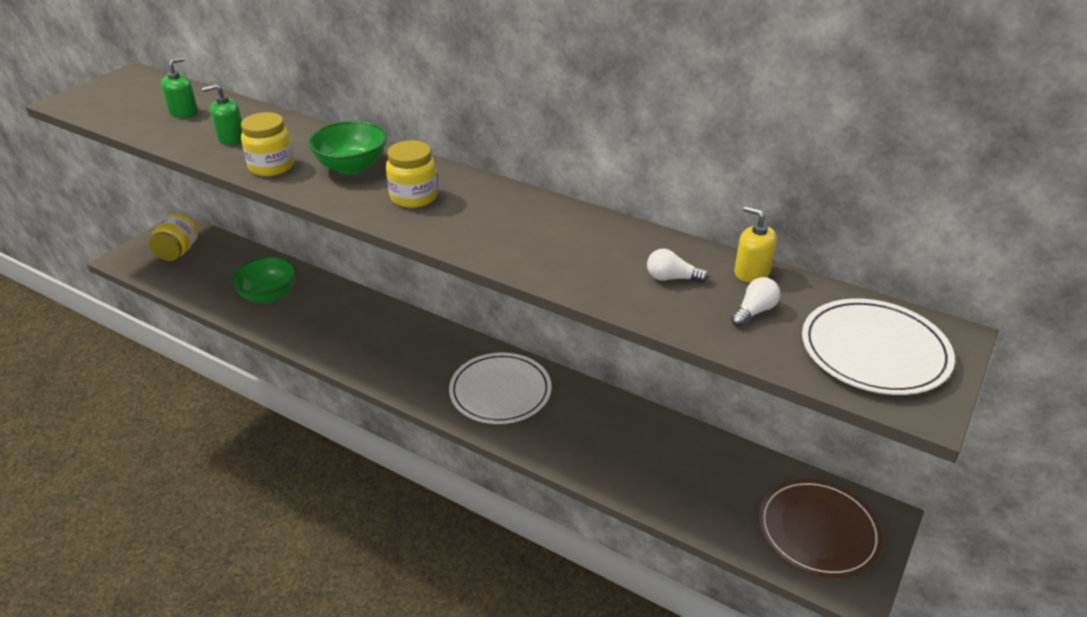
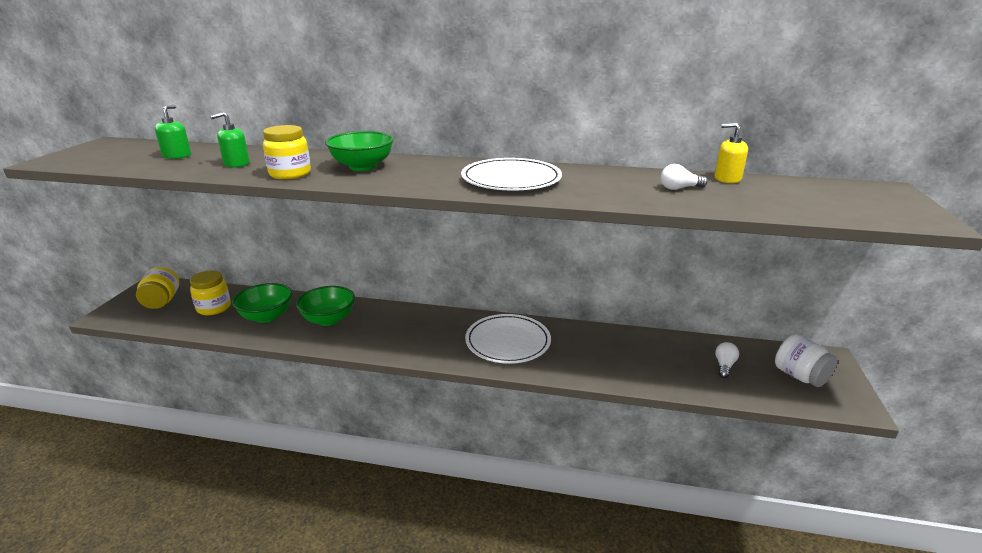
camera: 20 degrees left, 10 degrees down
(328, 314) = (329, 319): none -> green bowl
(414, 197) = (433, 175): yellow jar -> yellow jar (214, 308)
(754, 311) = (757, 195): white light bulb -> white light bulb (724, 366)
(818, 531) = (800, 376): brown plate -> white jar
(874, 351) = (859, 201): white plate -> white plate (511, 179)

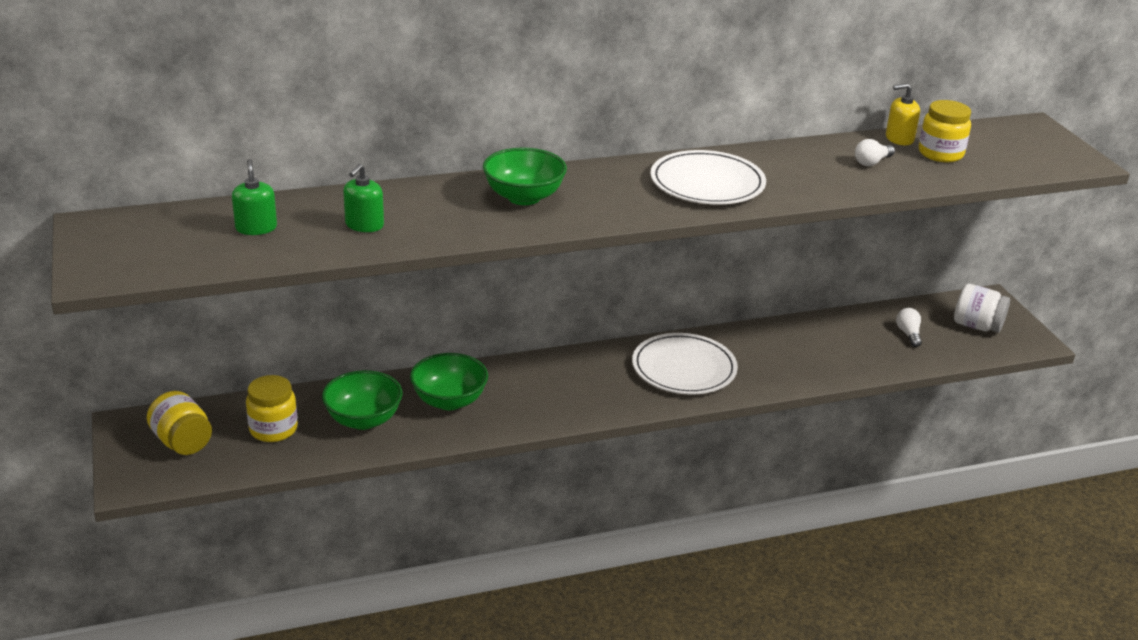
camera: 30 degrees left, 5 degrees up
(290, 174) = (461, 227): yellow jar -> yellow jar (940, 154)

